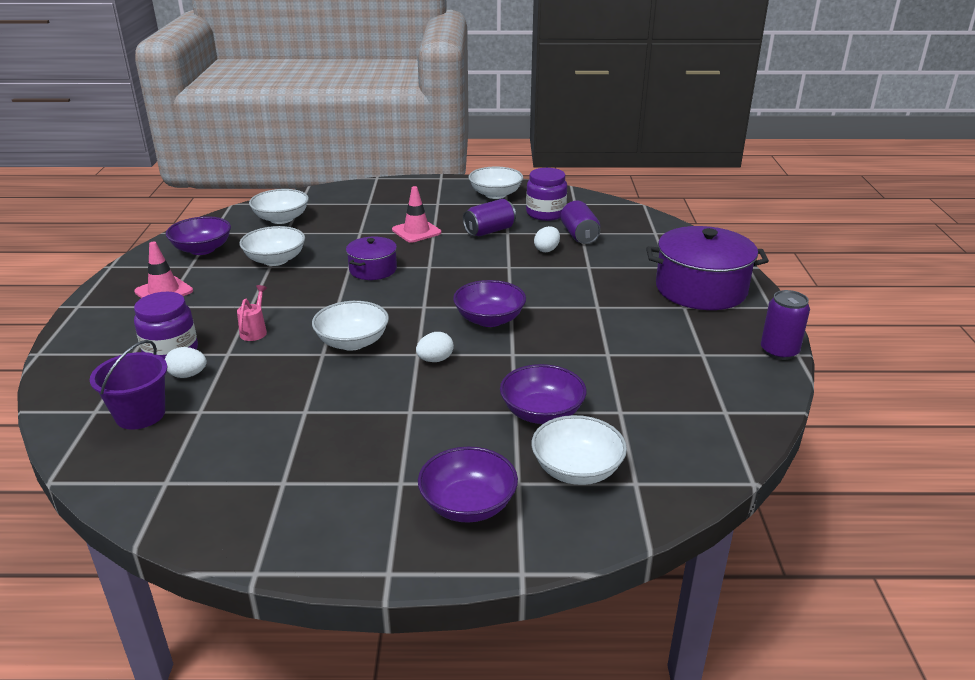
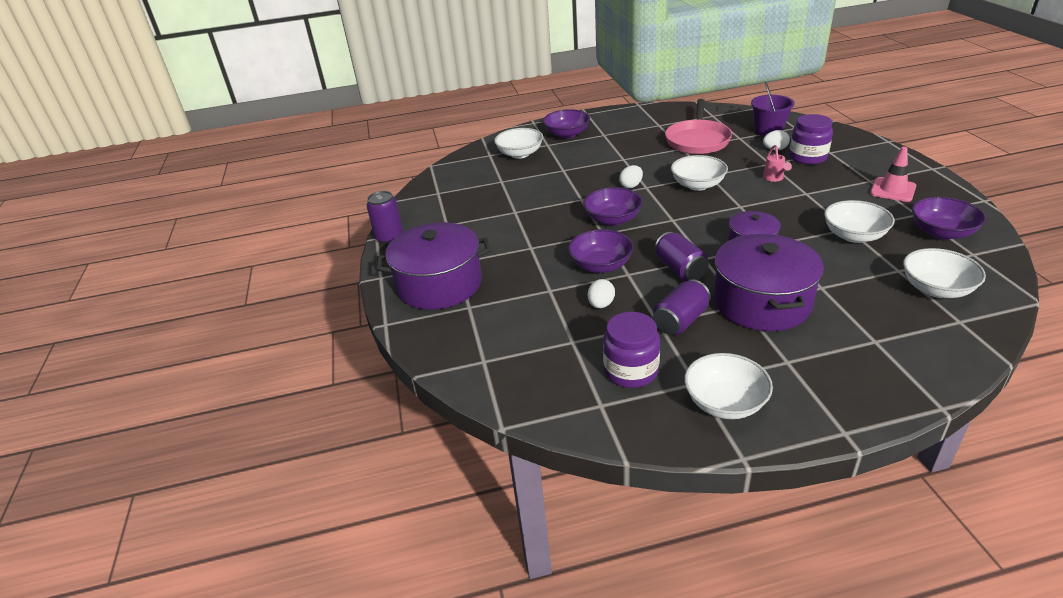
camera: 170 degrees right, 5 degrees up
(264, 423) = (697, 140): none -> pink pan
(416, 231) = (762, 302): pink traffic cone -> purple pot
(542, 413) = (547, 172): purple bowl -> purple bowl (601, 265)
(579, 235) = (573, 336): purple can -> purple can (680, 269)

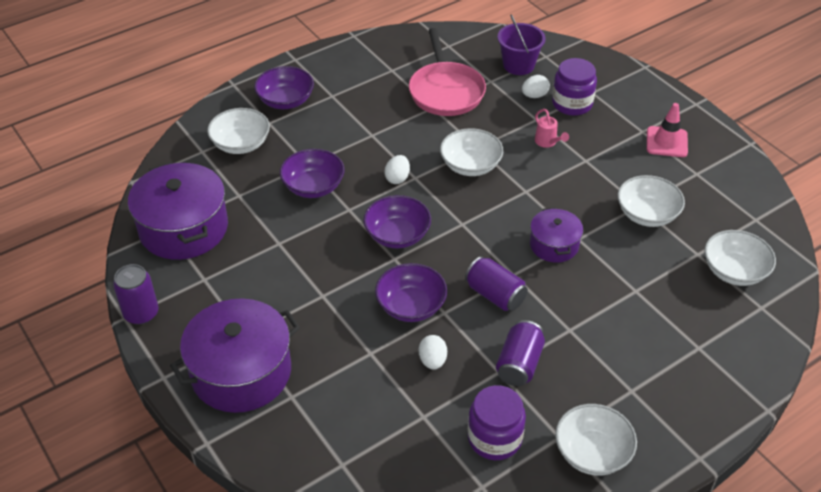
camera: 25 degrees left, 10 degrees up
(762, 302) = (587, 322): purple pot -> purple pot (183, 228)
(941, 232) = (723, 195): purple bowl -> purple bowl (313, 186)

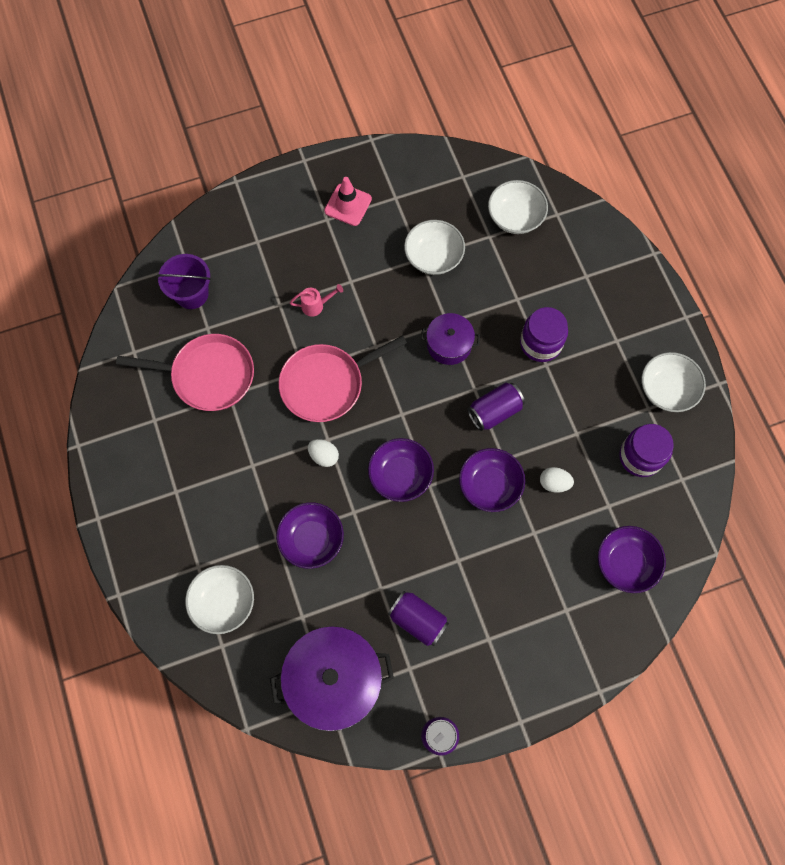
camera: 75 degrees left, 25 degrees up
(241, 372) = (530, 649): purple pot -> none
(285, 101) = (167, 542): purple bowl -> purple bowl (626, 563)
(470, 165) = (326, 384): white bowl -> pink pan
(519, 364) = (572, 415): purple can -> purple can (418, 620)
(534, 95) = (244, 294): white egg -> none
(572, 104) = (268, 265): purple jar -> purple jar (540, 343)

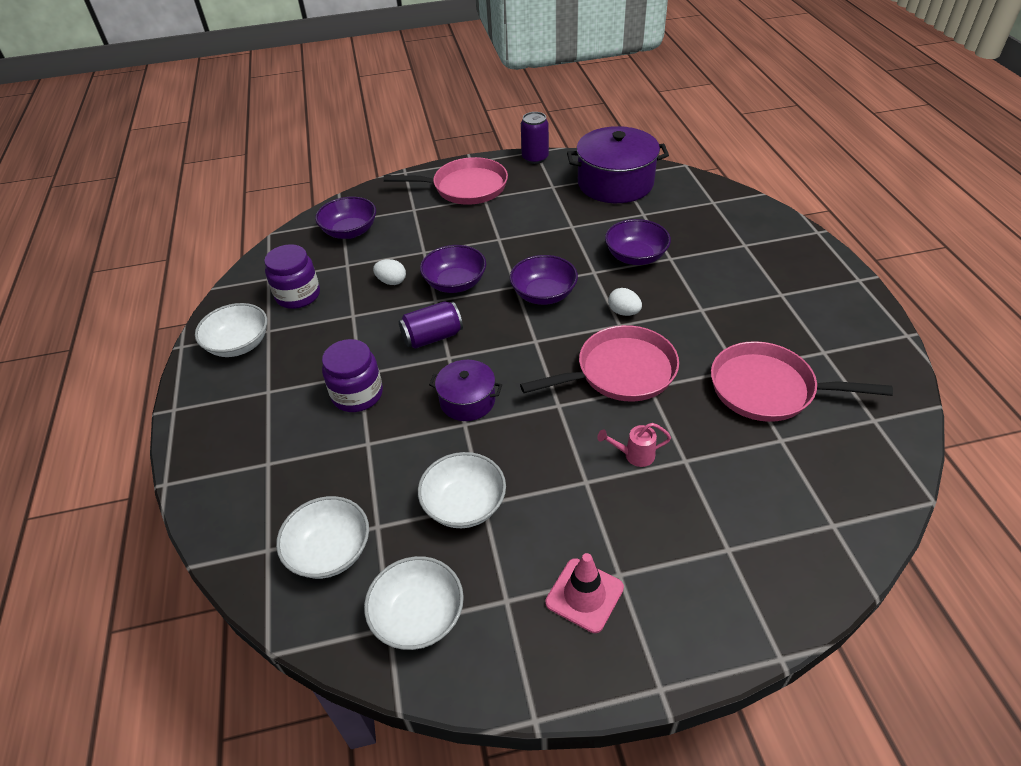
camera: 170 degrees left, 25 degrees down
(191, 294) = (814, 483): purple bucket -> none
(223, 602) = (716, 224): white bowl -> white bowl (418, 616)
(418, 620) = (541, 208): purple can -> none
(515, 660) = (465, 187): none -> pink pan

